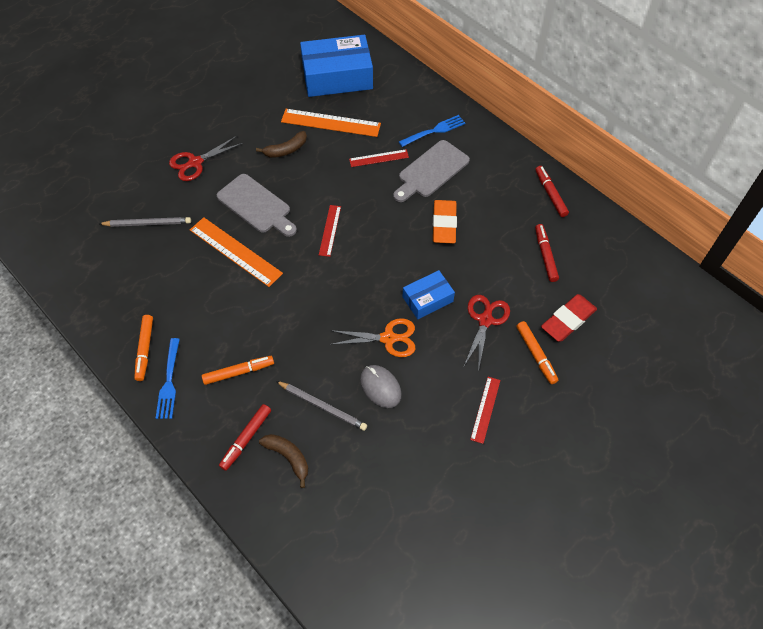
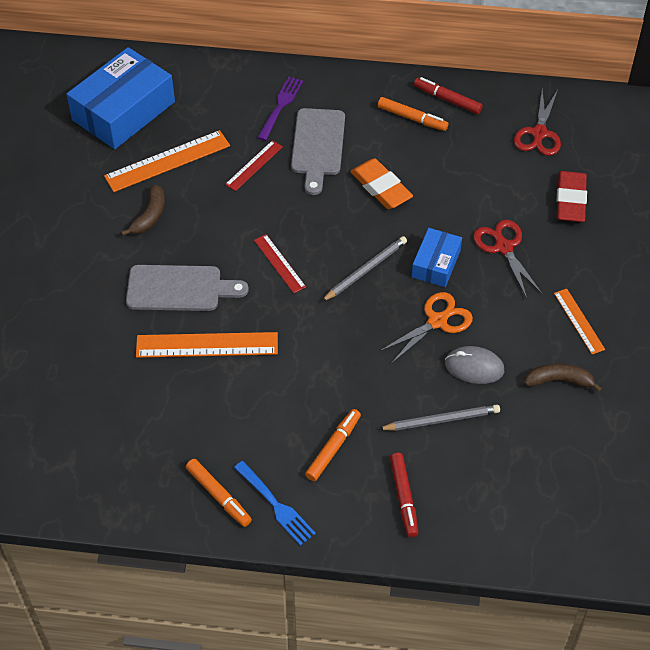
camera: 40 degrees left, 5 degrees down
(147, 223) = (82, 381): grey pencil -> grey pencil (365, 270)
(195, 163) = (65, 289): red scissors -> red scissors (539, 133)
(288, 457) = (457, 483): brown banana -> brown banana (559, 381)
(434, 131) = (280, 106): blue fork -> purple fork
(485, 409) = (579, 321): red ruler -> orange ruler
(536, 355) = (573, 247): orange marker -> orange marker (412, 118)
(545, 255) = (497, 157): red marker -> none

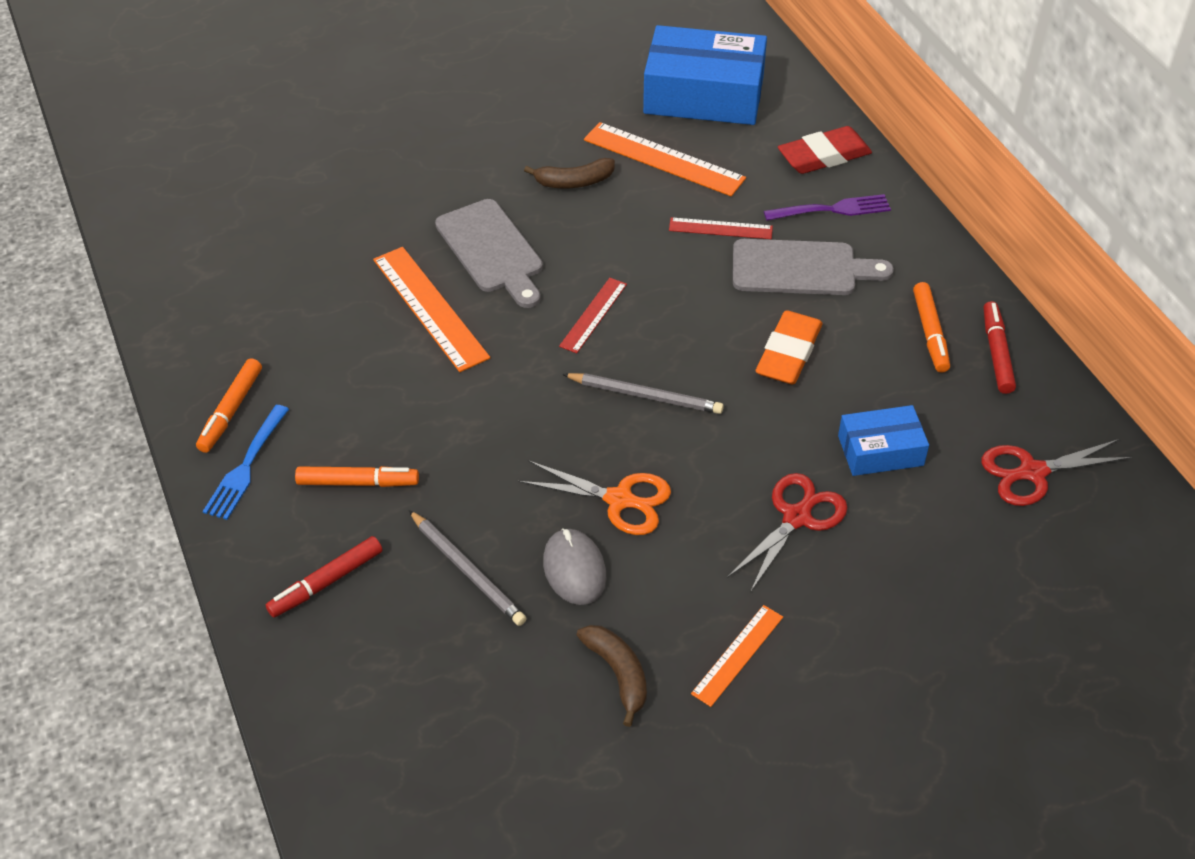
camera: 60 degrees right, 5 degrees down
(318, 146) = (801, 268): grey cutting board -> grey cutting board turned 150 degrees counterclockwise
(436, 264) = (711, 459): blue box -> blue box (880, 450)
(570, 200) = (945, 557): red eraser -> red eraser (824, 156)

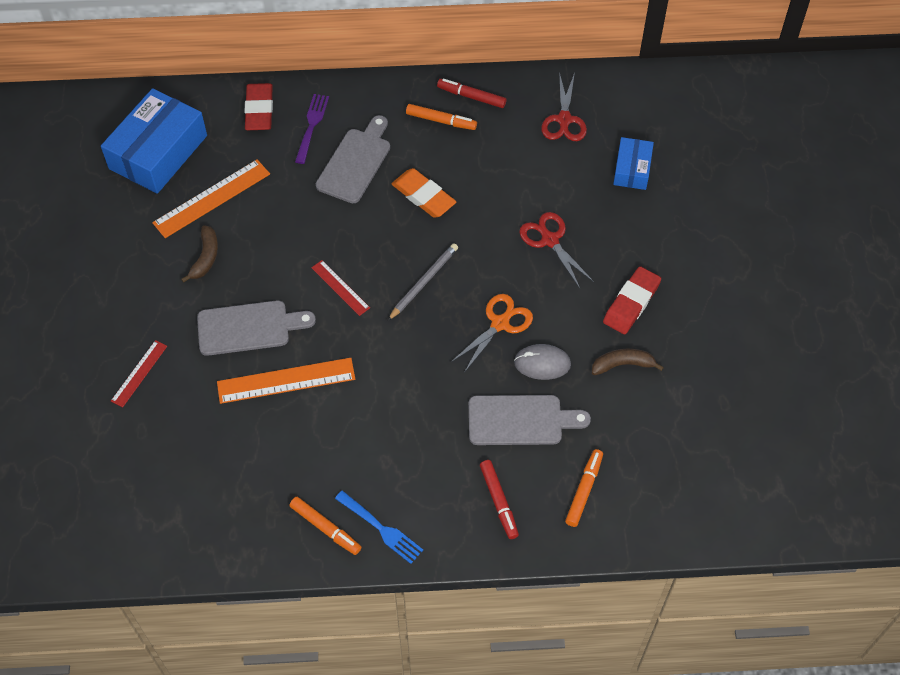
camera: 70 degrees left, 10 degrees up
(358, 482) = (425, 464): orange marker -> orange marker (584, 490)
(467, 570) = (520, 420): grey pencil -> grey cutting board
(720, 228) = (297, 191): red ruler -> red ruler (139, 373)
(737, 655) = (631, 303): orange ruler -> red eraser
(880, 450) = (519, 181): blue box -> blue box (632, 169)

